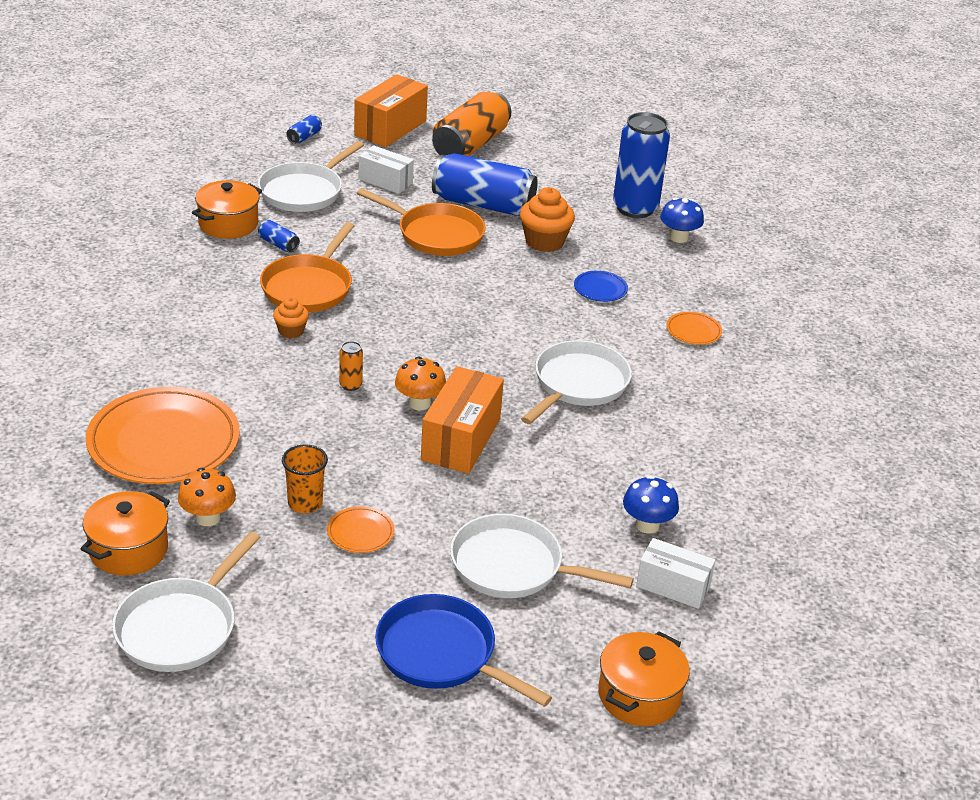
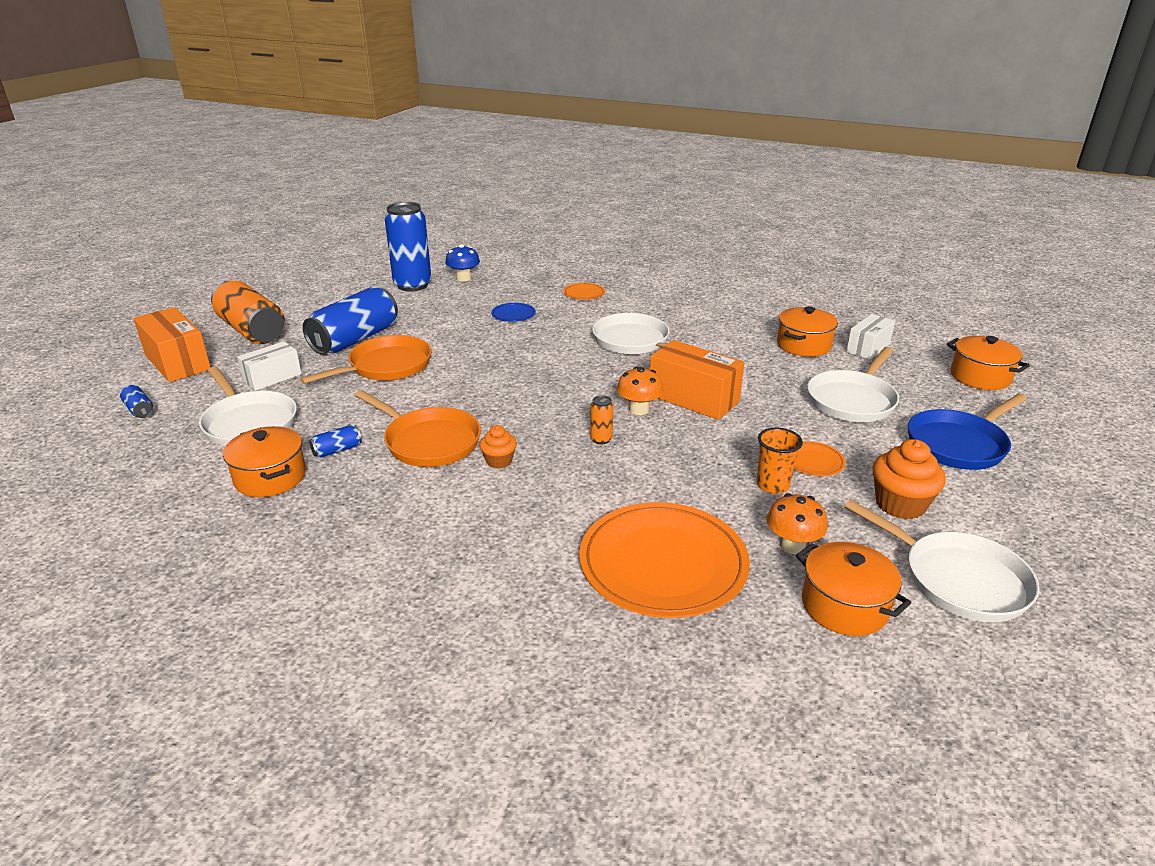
camera: 70 degrees left, 5 degrees down
(544, 242) = (433, 324): orange cupcake -> orange cupcake (900, 504)
(647, 525) = (803, 345): blue mushroom -> orange pot

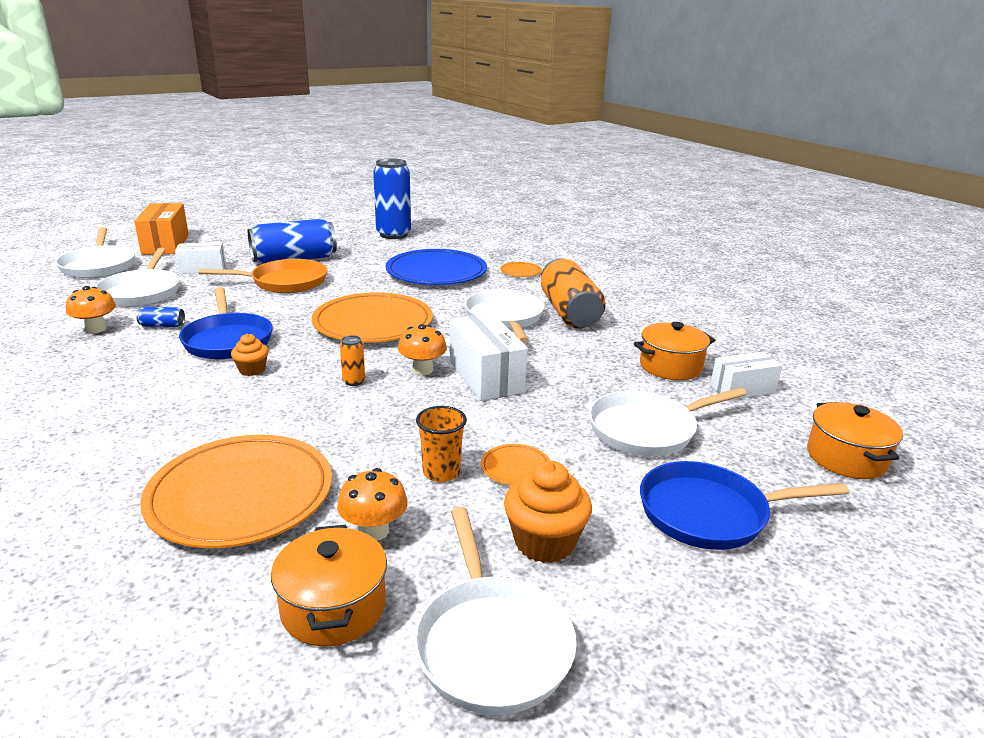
camera: 30 degrees right, 5 degrees down
(139, 410) = (98, 266): blue can -> white pan
(252, 330) = (240, 237): orange can -> orange can (569, 312)
(270, 477) = (96, 329): orange pot -> orange mushroom
(428, 442) = (227, 340): orange pan -> blue pan
(464, 278) = (440, 238): blue mushroom -> none
(513, 314) = (436, 272): blue plate -> blue plate, size x2.37
(534, 381) = (373, 323): none -> orange plate
(693, 398) = (486, 376): orange box -> white box

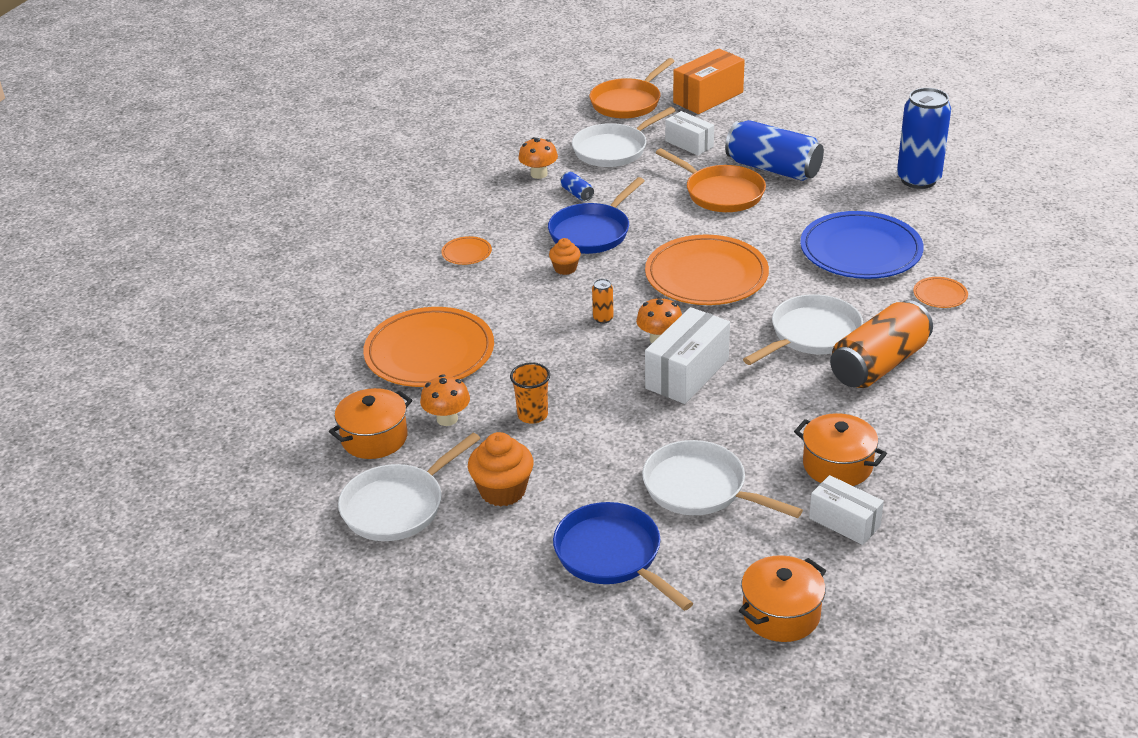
camera: 60 degrees right, 10 degrees up
(98, 266) = (628, 102): white pan -> orange pan
(516, 468) = (573, 444): orange plate -> orange plate (466, 253)

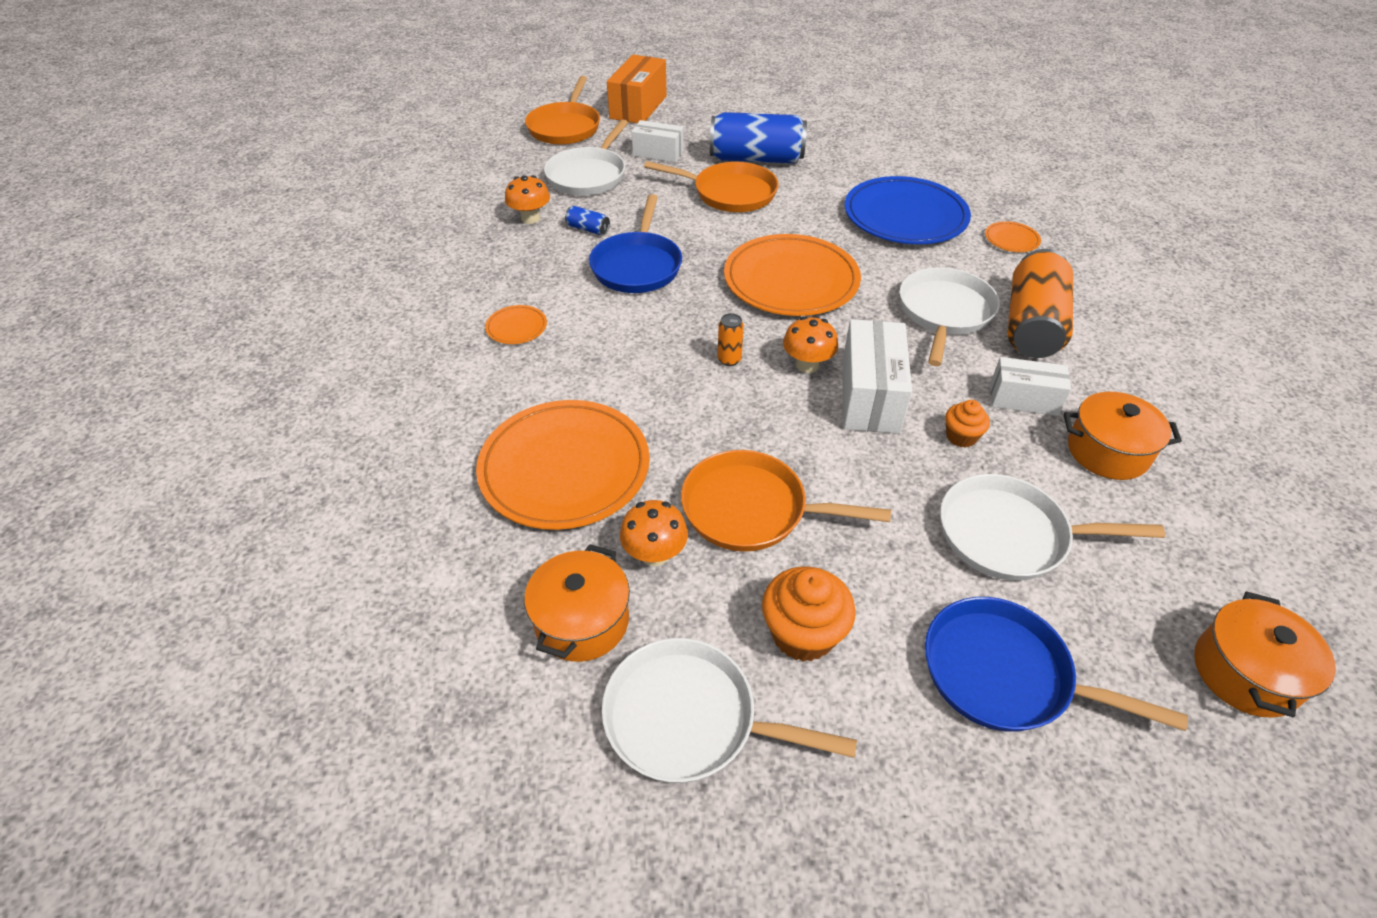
camera: 30 degrees left, 10 degrees up
(397, 506) = (689, 719): white pan -> white pan turned 90 degrees clockwise
(532, 415) = (751, 509): orange cup -> orange pan
(565, 268) = (641, 314): orange cupcake -> orange cupcake (961, 436)
(844, 522) = (1181, 519): white box -> white box (1023, 399)
(918, 179) = (888, 139): blue can -> none

